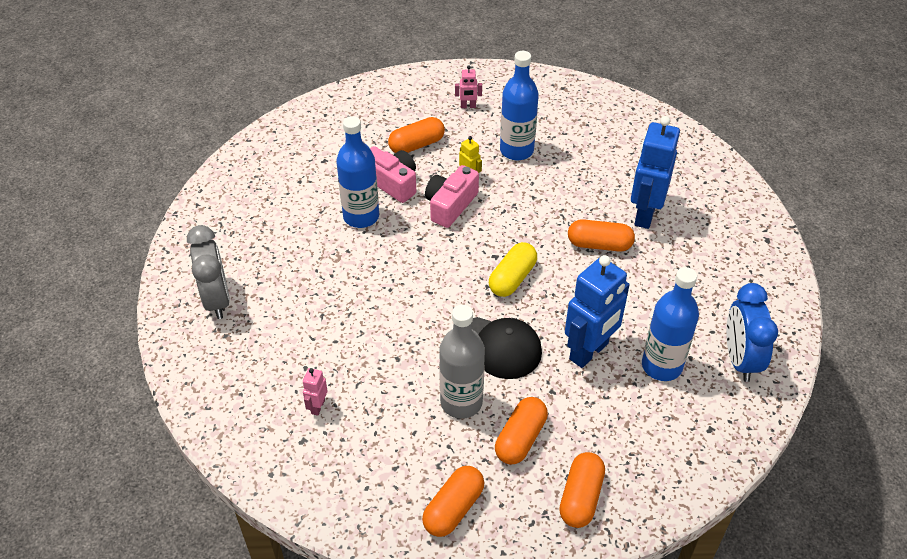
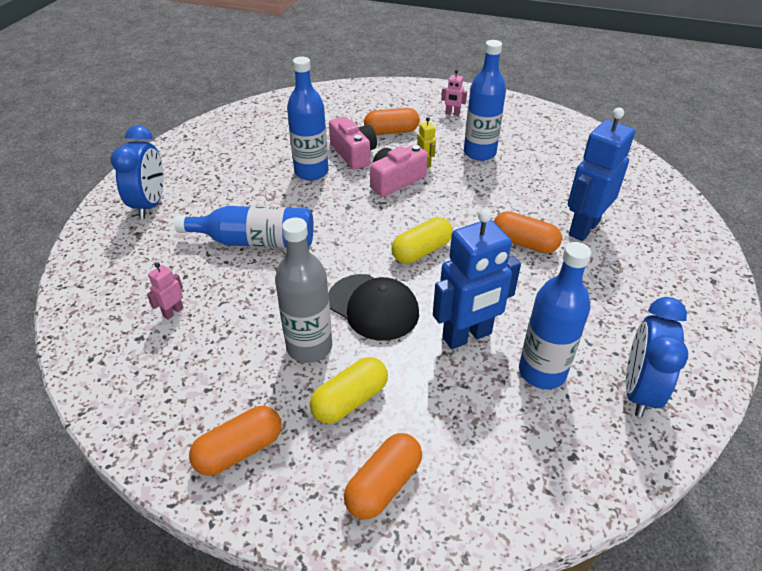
camera: 20 degrees right, 5 degrees down
(217, 299) = (150, 205): grey clock -> blue clock
(351, 311) = (255, 241): none -> blue bottle
(520, 438) = (350, 400): orange capsule -> yellow capsule

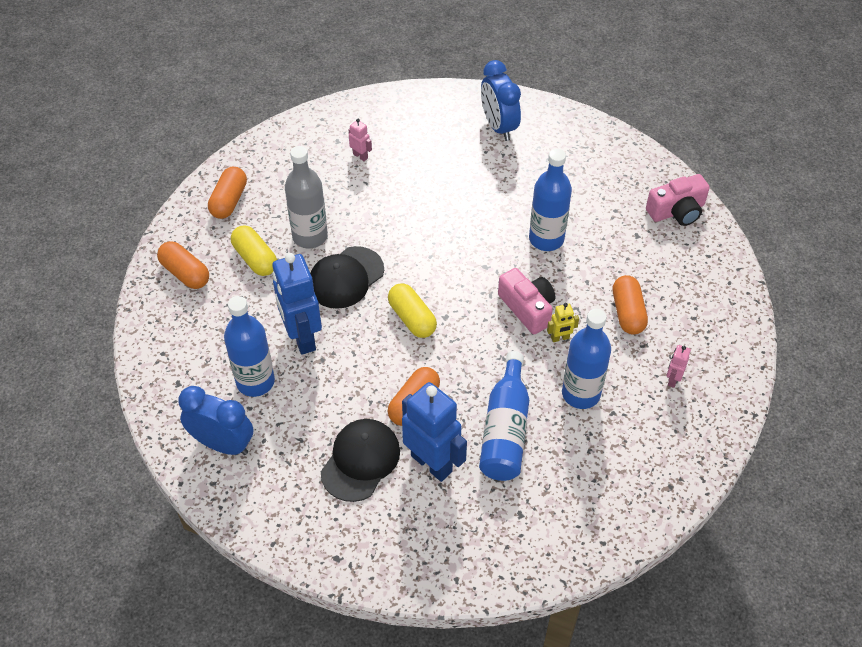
camera: 95 degrees right, 10 degrees up
(150, 205) = (498, 126): blue clock -> blue clock turned 60 degrees clockwise
(239, 450) = (229, 201): orange capsule -> orange capsule turned 45 degrees clockwise
(255, 241) = (439, 200): blue bottle -> blue bottle (505, 430)
(354, 154) = (580, 275): pink camera -> pink camera (677, 211)
(603, 274) = (360, 461): none -> black cap

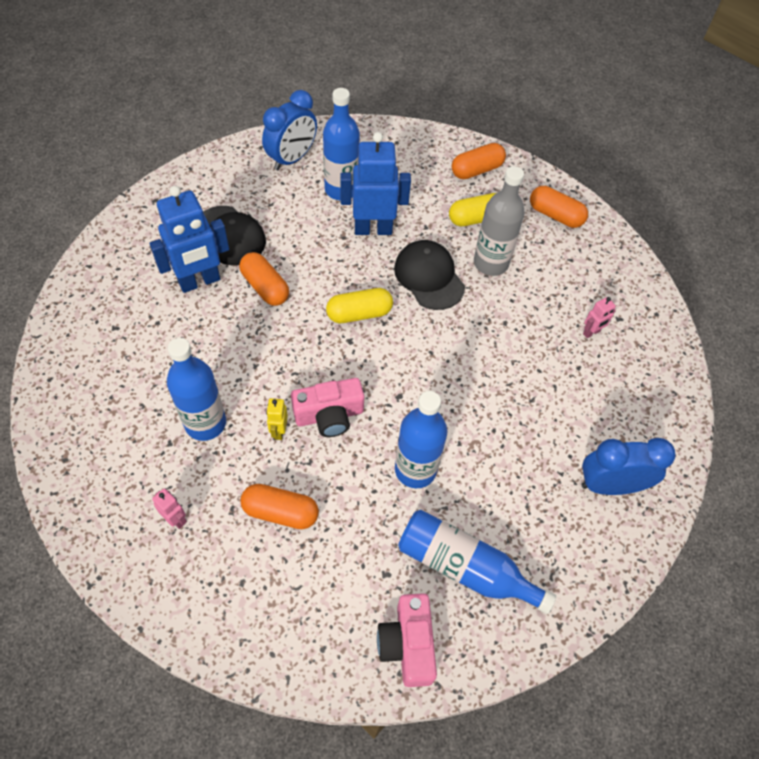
camera: 105 degrees right, 5 degrees up
(505, 430) = (201, 346): blue bottle -> blue bottle (464, 567)

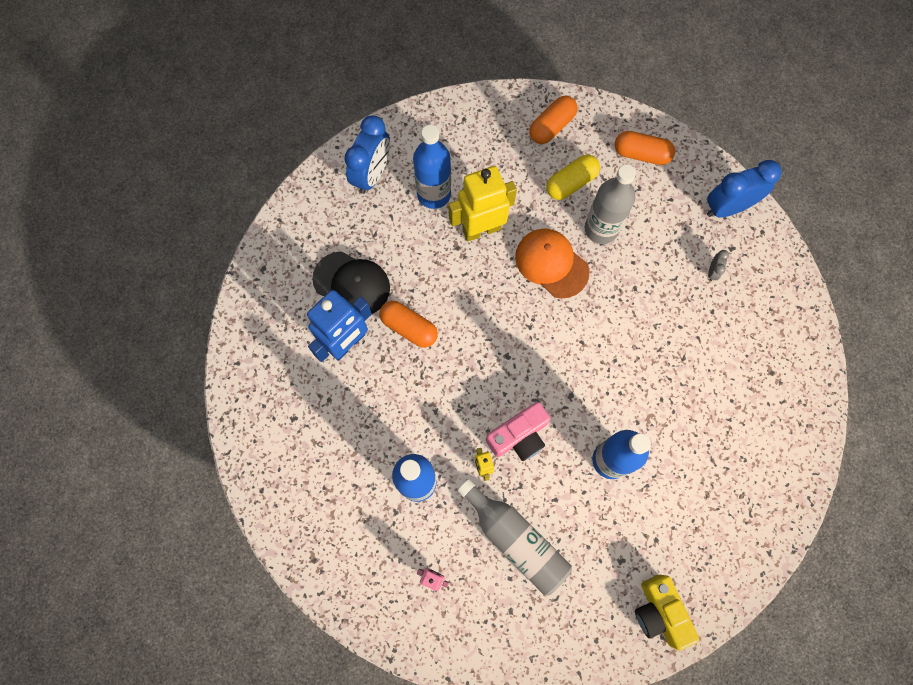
camera: 15 degrees left, 15 degrees up
(280, 512) = (515, 539): orange capsule -> grey bottle
(359, 313) = (504, 325): yellow capsule -> none
(373, 229) = (481, 229): blue robot -> yellow robot
(407, 644) = (659, 612): pink camera -> yellow camera
(429, 277) = (551, 263): black cap -> orange cap
(464, 567) = (680, 532): blue bottle -> none
(591, 332) = (712, 271): pink robot -> grey clock
(610, 485) = (772, 416): blue clock -> blue clock (727, 207)

